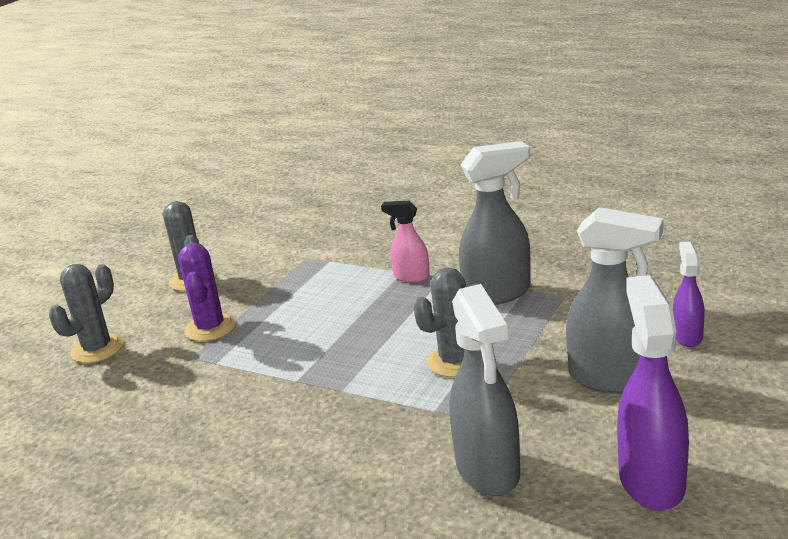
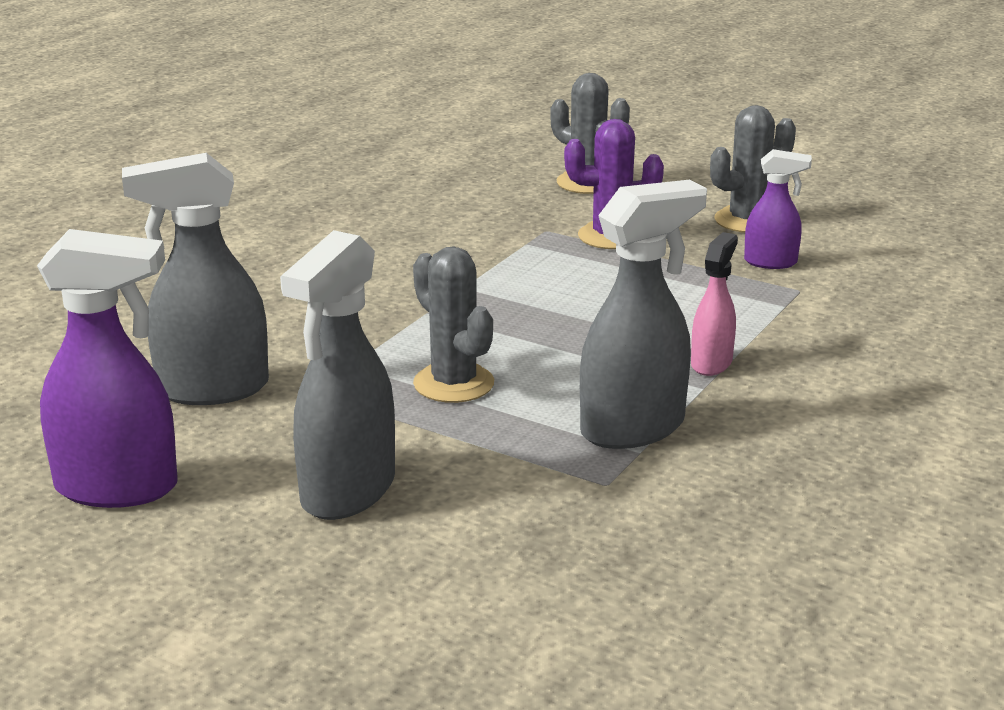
camera: 90 degrees right, 0 degrees up
(498, 293) = (634, 428): grey spray bottle -> grey spray bottle turned 105 degrees counterclockwise
(687, 336) = (430, 577): purple spray bottle -> purple spray bottle (771, 262)

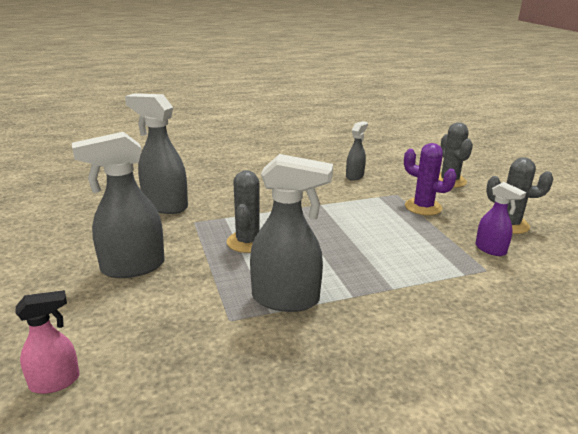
camera: 40 degrees right, 0 degrees up
(118, 488) = (74, 228): purple spray bottle -> none
(440, 223) = (355, 176): none -> grey spray bottle
(711, 363) = (376, 286): pink spray bottle -> pink spray bottle (55, 382)

